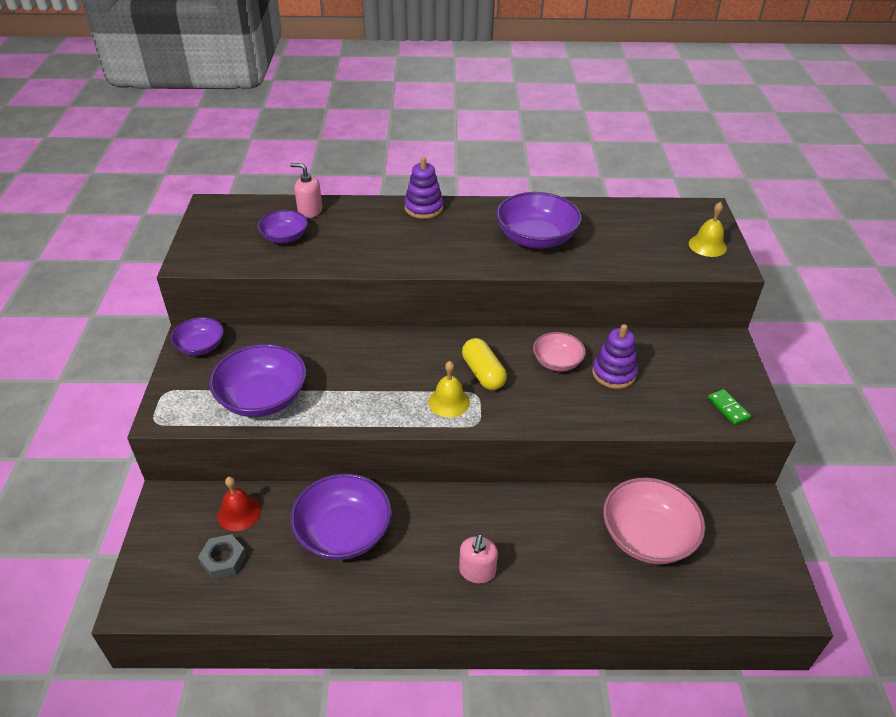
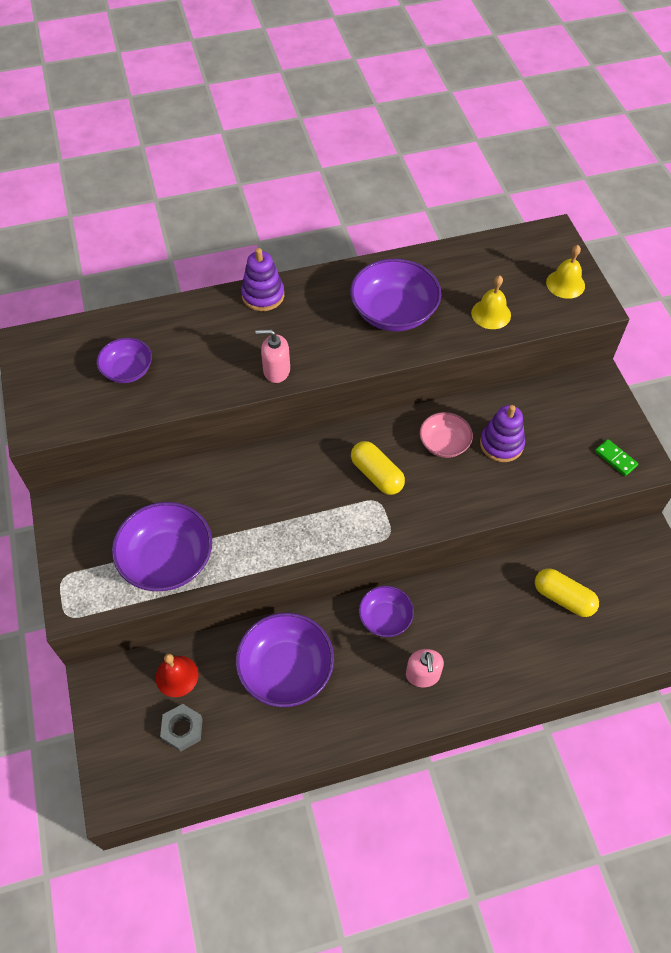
camera: 15 degrees left, 15 degrees up
(200, 346) = (75, 513): purple bowl -> purple bowl (385, 618)
(310, 211) = (140, 327): pink soap dispenser -> pink soap dispenser (276, 370)
(449, 402) = (354, 517): yellow bell -> yellow bell (491, 314)
(647, 536) = (563, 598): pink bowl -> yellow capsule

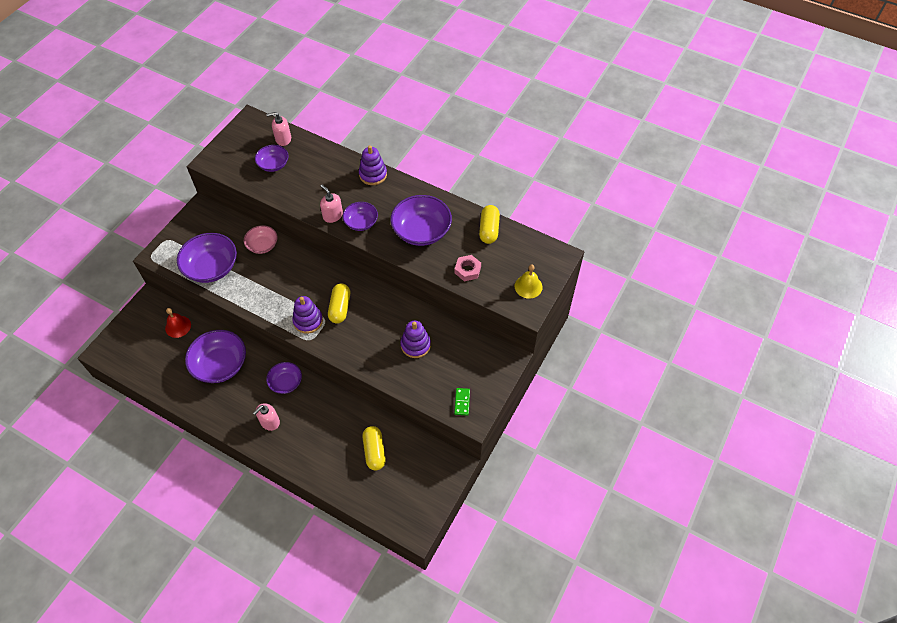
camera: 45 degrees right, 0 degrees up
(101, 334) = (283, 139): none -> pink soap dispenser
(182, 729) = (155, 350): grey nut -> none
(318, 353) = (361, 222): none -> purple bowl
(361, 518) = (308, 321): none -> purple stacking toy
(444, 443) = (389, 321): pink bowl -> pink bowl (262, 245)
(457, 260) = (489, 229): none -> yellow capsule
(491, 314) = (467, 270): yellow bell -> pink nut

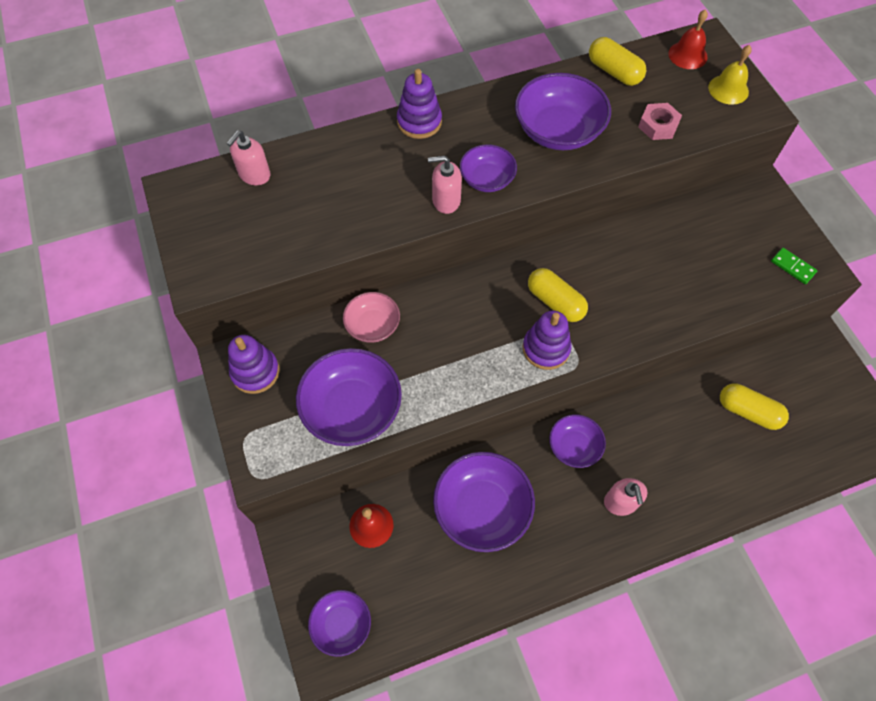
camera: 50 degrees left, 5 degrees up
(273, 164) = (288, 211): purple bowl -> purple bowl (342, 624)
(415, 345) = (676, 260): purple stacking toy -> purple stacking toy (255, 372)
(537, 254) = (687, 55): none -> red bell

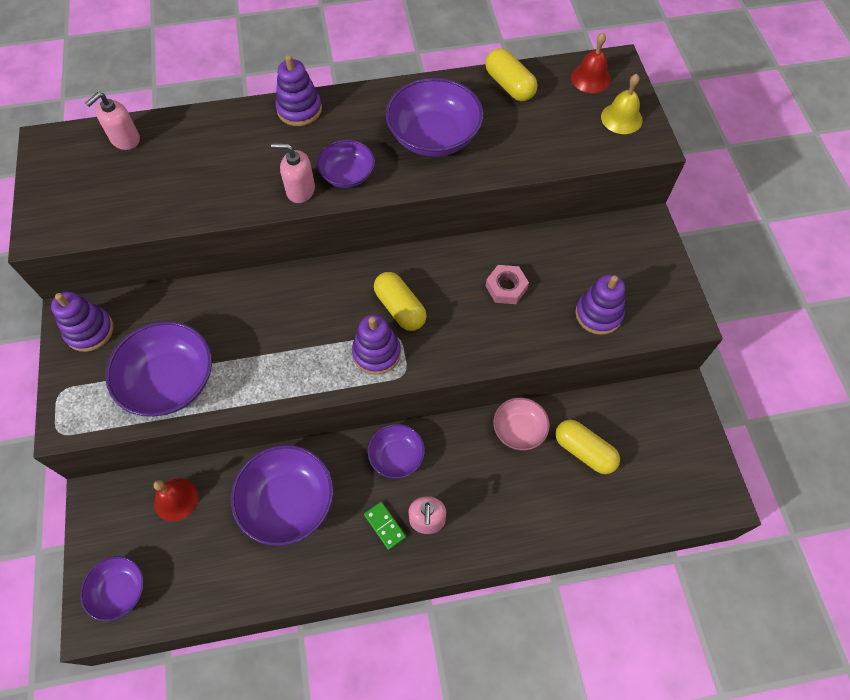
camera: 10 degrees right, 0 degrees up
(372, 325) = (214, 303): pink bowl -> pink bowl (519, 429)
(658, 125) = (537, 145): pink nut -> pink nut (506, 287)
(743, 279) = (598, 314): none -> purple stacking toy
(792, 267) = (654, 310): green domino -> green domino (385, 526)

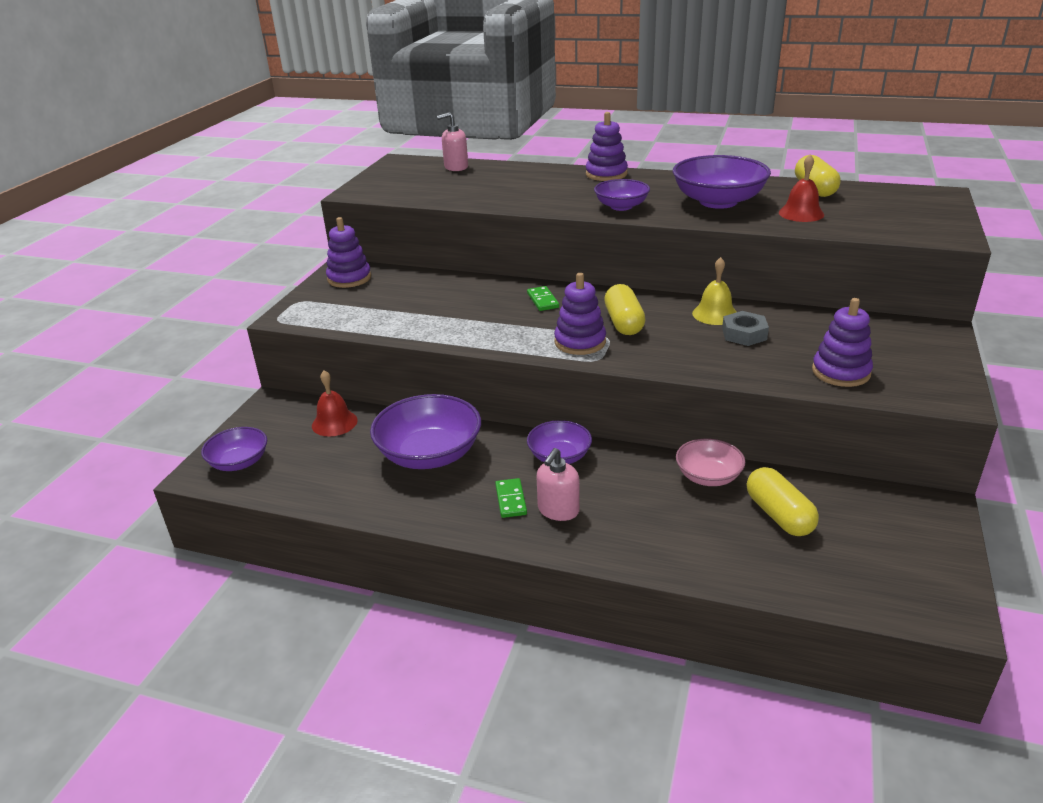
camera: 30 degrees right, 30 degrees down
(170, 381) = (386, 315): purple bowl -> none
(300, 190) = (573, 207): pink soap dispenser -> none
(310, 299) = (543, 300): none -> green domino
(506, 287) = (744, 334): pink nut -> grey nut
(590, 78) = (906, 197): red bell -> red bell (801, 213)
(621, 118) = (927, 220): yellow bell -> yellow bell (715, 314)

